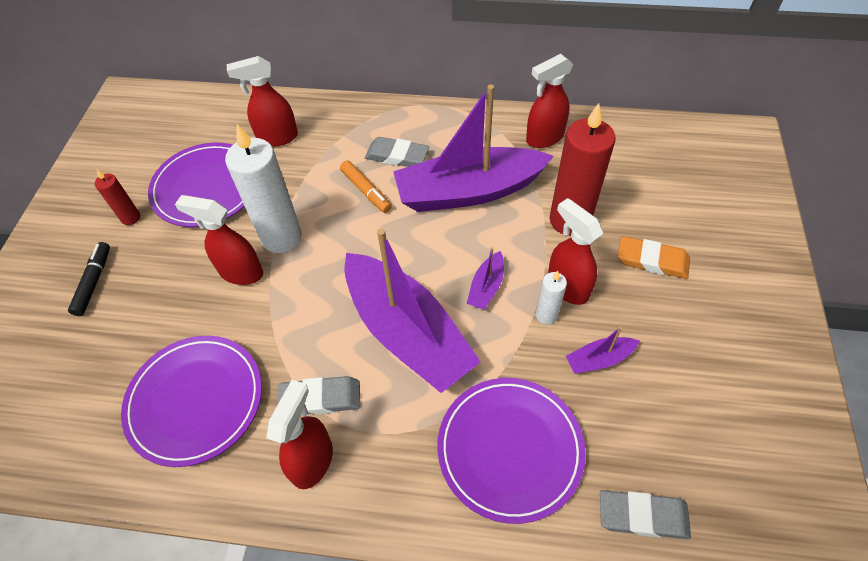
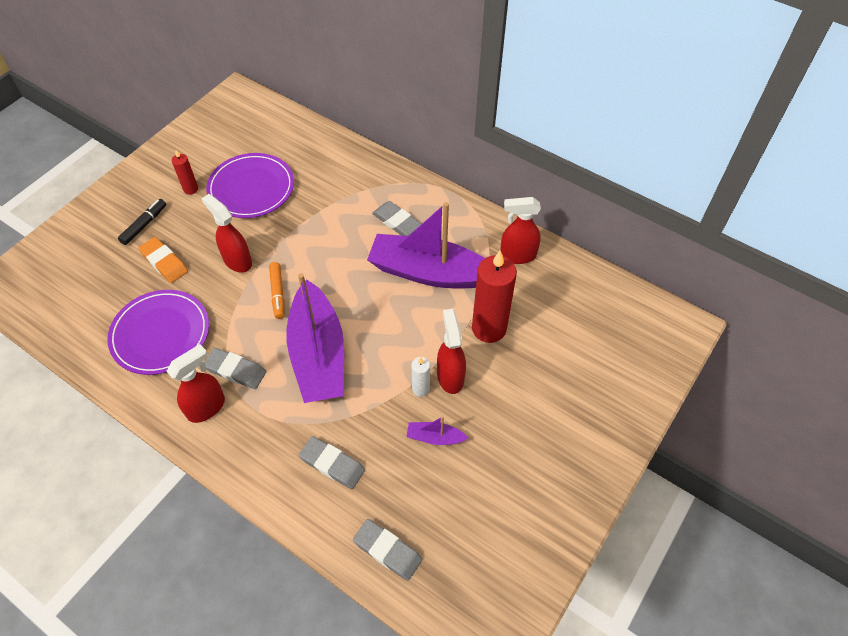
camera: 25 degrees right, 0 degrees up
(277, 138) = (321, 170): red spray bottle -> none
(281, 237) = (278, 247): white candle -> none
(366, 191) = (357, 239): orange marker -> orange marker (278, 293)
(486, 287) = (393, 349): purple boat -> none
(510, 449) = (332, 464): purple plate -> grey eraser
(652, 260) = (528, 387): orange eraser -> orange eraser (164, 262)

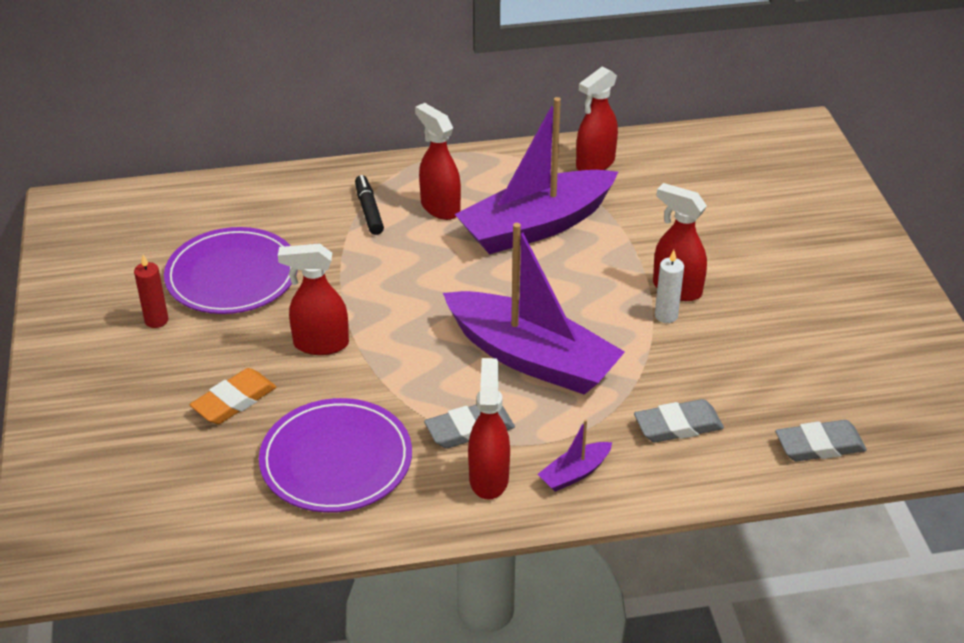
camera: 45 degrees left, 15 degrees down
(144, 225) = (151, 386): black marker -> black marker (369, 210)
(164, 262) = (234, 401): orange eraser -> orange eraser turned 45 degrees counterclockwise
(278, 293) = (411, 340): orange marker -> none
(396, 221) = (440, 207): grey eraser -> red spray bottle
(435, 437) = (732, 340): purple boat -> purple boat (574, 473)
(489, 328) = (654, 232): red candle -> none

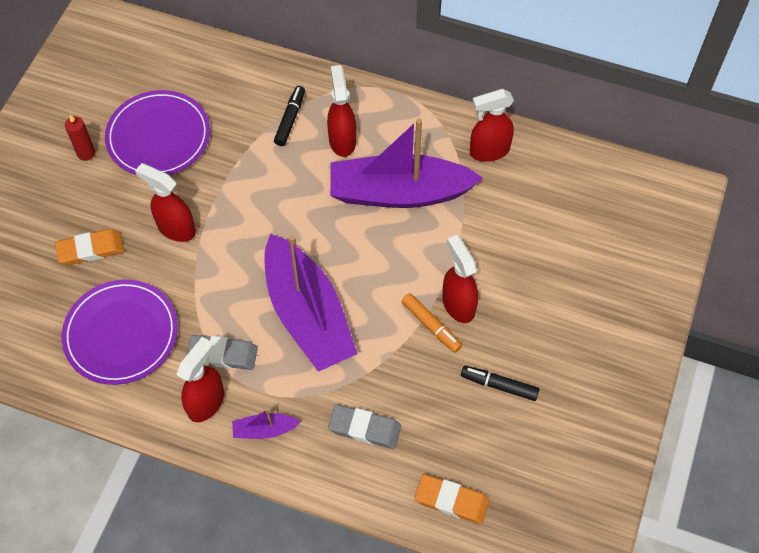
camera: 30 degrees right, 20 degrees up
(666, 315) = (431, 326): white candle -> orange marker
(775, 335) = (499, 385): none -> black marker
(819, 445) = (451, 501): grey eraser -> orange eraser

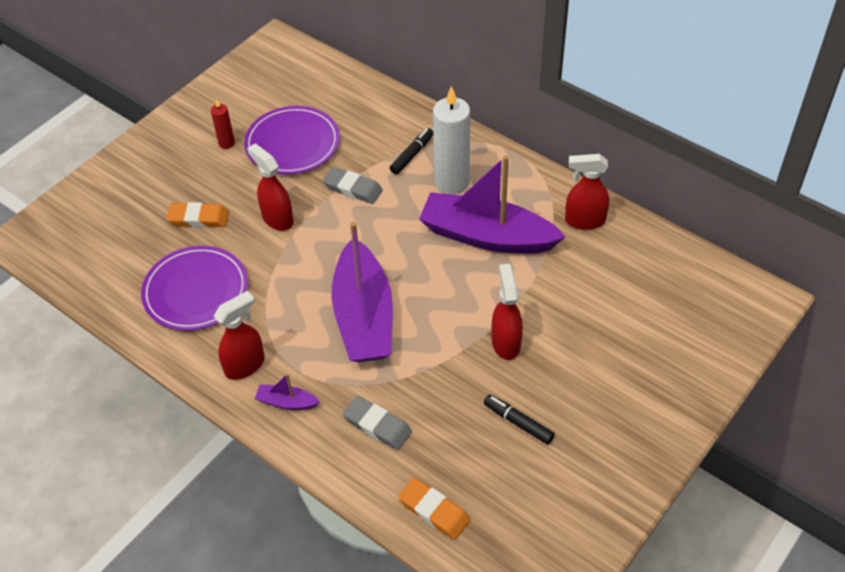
camera: 20 degrees right, 10 degrees down
(222, 354) = (275, 330): grey eraser -> grey eraser (353, 188)
(342, 140) = (452, 182): red spray bottle -> white candle
(431, 326) = (473, 354): orange marker -> none

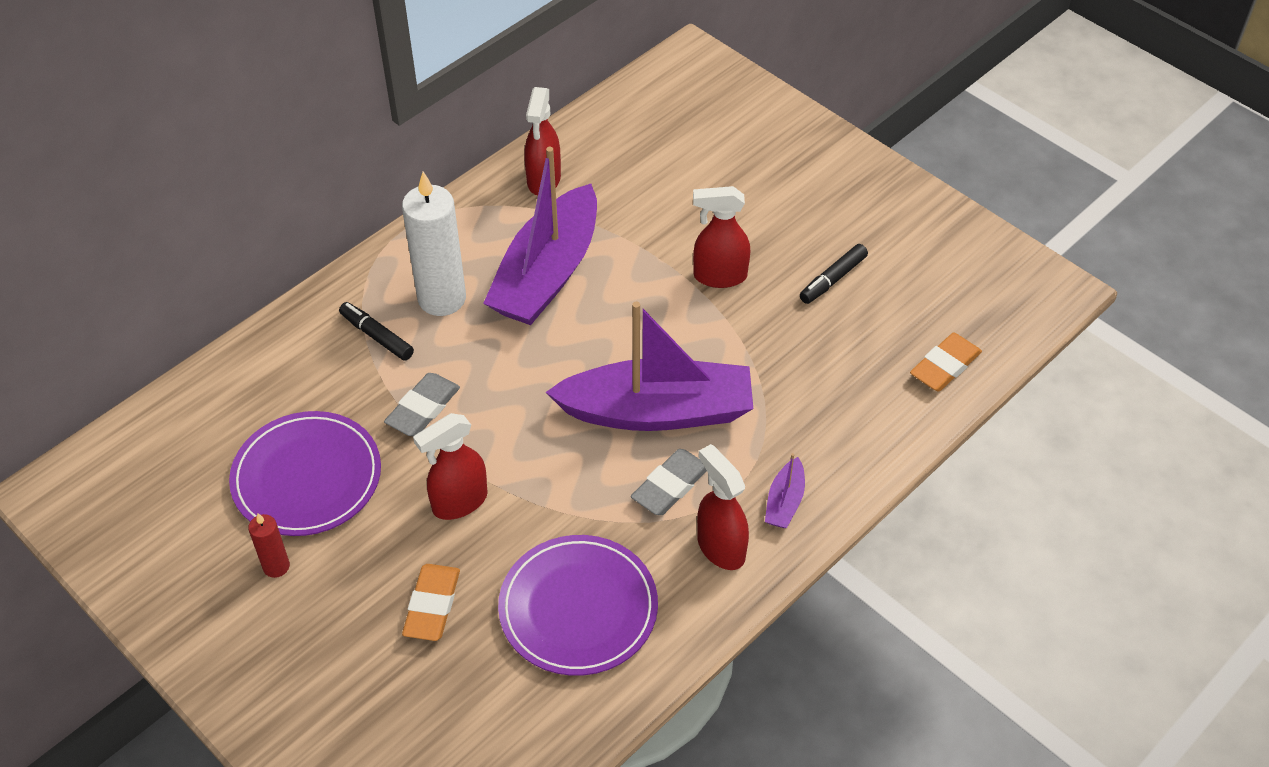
camera: 85 degrees left, 0 degrees up
(377, 425) = (827, 409): grey eraser -> grey eraser (670, 486)

